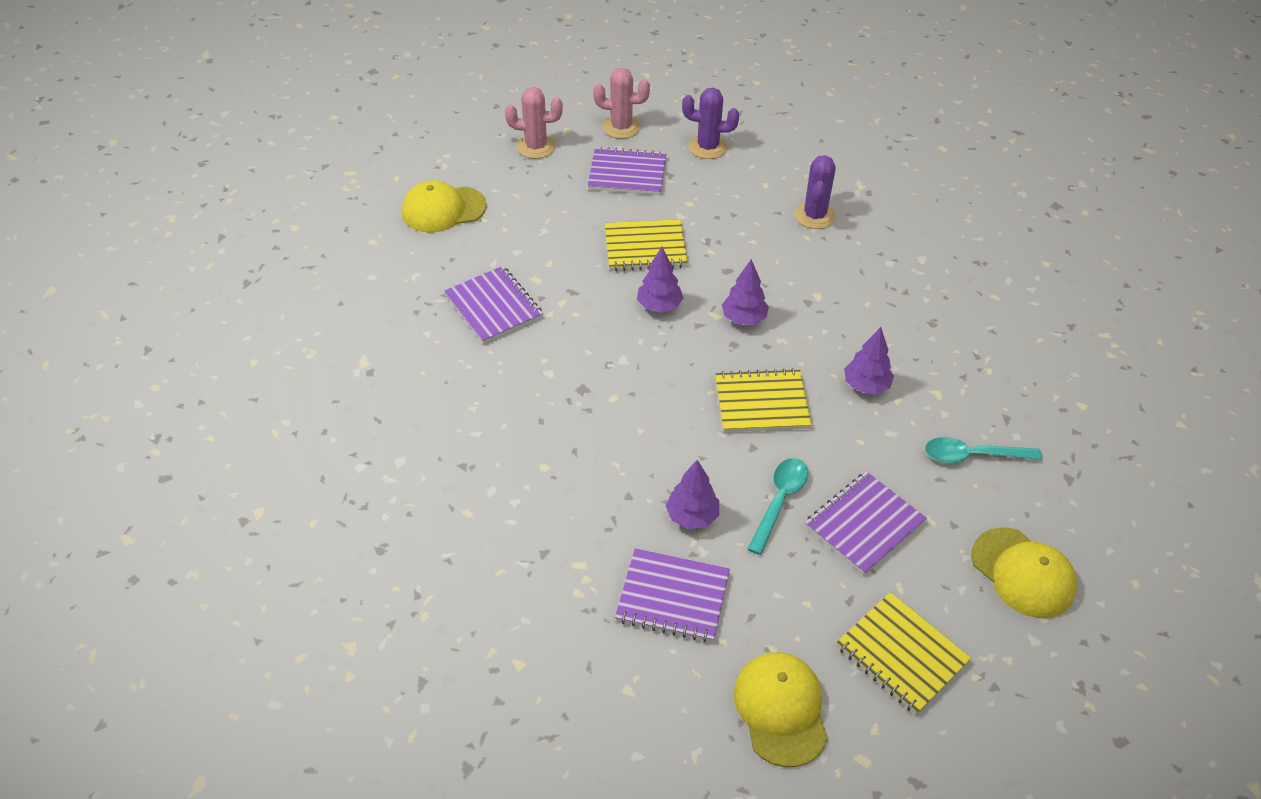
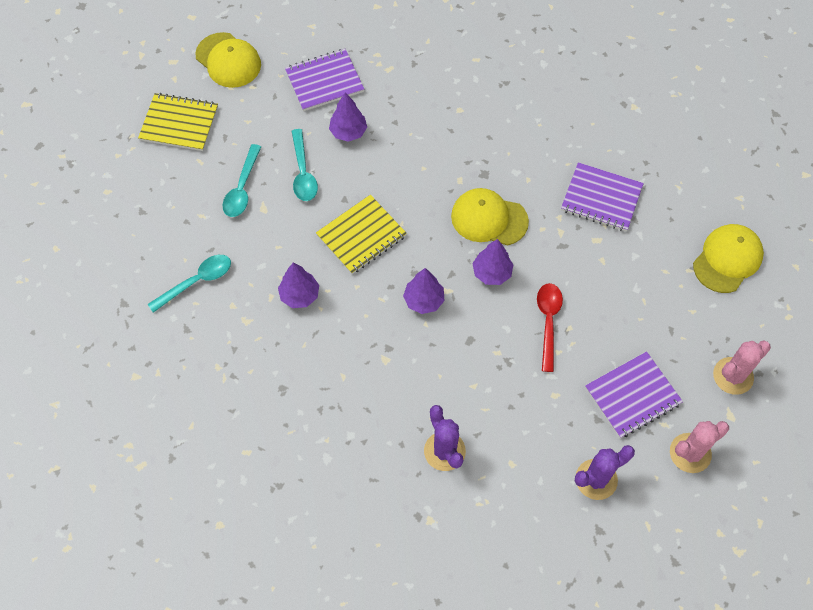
camera: 145 degrees right, 15 degrees up
(645, 248) = (548, 322): yellow notebook -> red spoon
(864, 524) = (242, 188): purple notebook -> turquoise spoon
(1023, 573) = (129, 214): yellow cap -> yellow cap (489, 219)

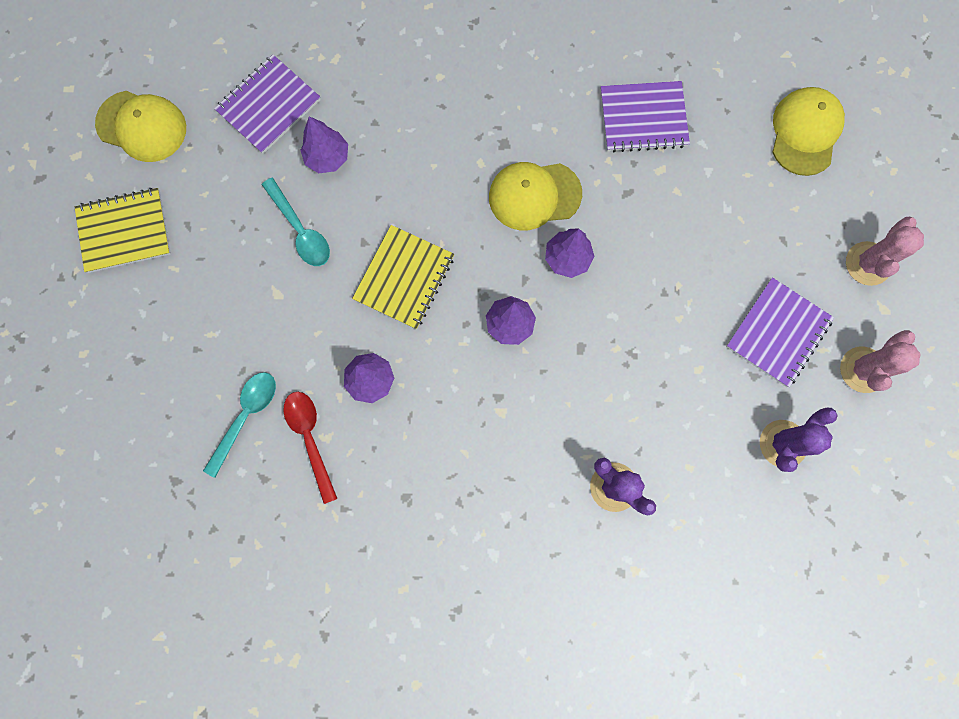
camera: 25 degrees left, 15 degrees up
(242, 188) = (240, 280): turquoise spoon -> none
(548, 322) = (653, 289): red spoon -> red spoon (310, 438)

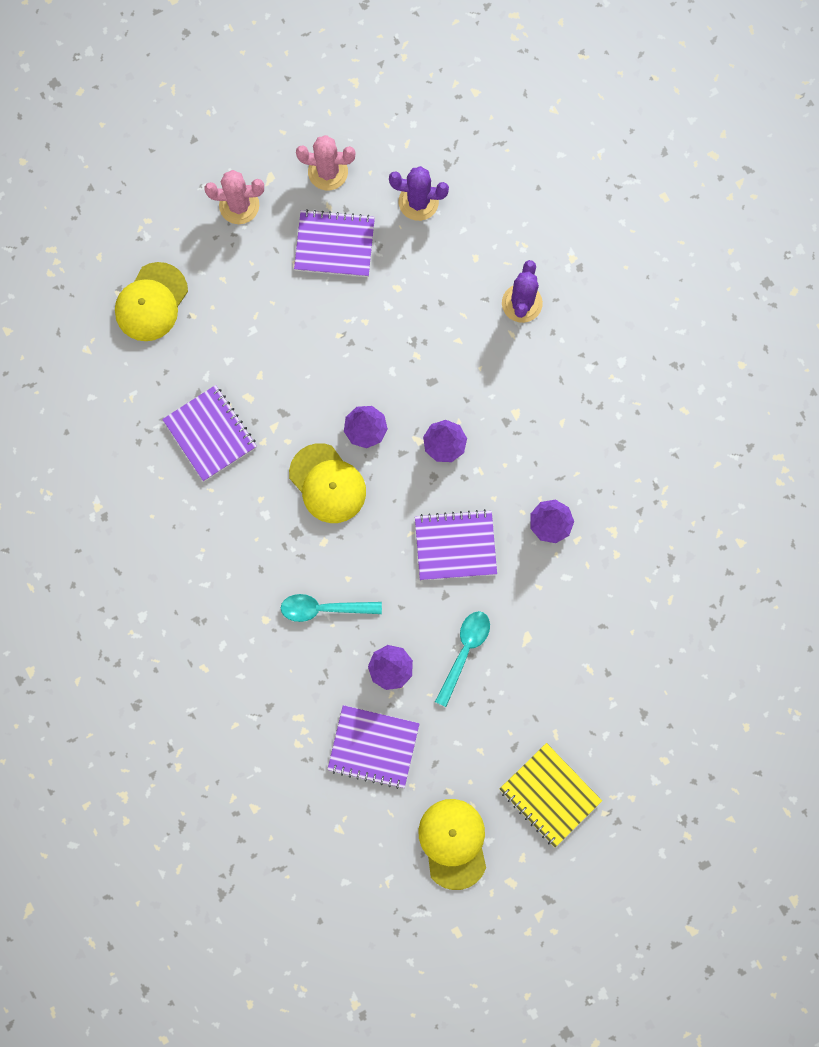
camera: 120 degrees left, 0 degrees up
(246, 416) = (634, 600): turquoise spoon -> turquoise spoon (324, 608)
(310, 438) = (621, 542): red spoon -> none
(404, 278) = (455, 546): yellow notebook -> purple notebook
(805, 132) = (151, 302): yellow cap -> yellow cap turned 45 degrees counterclockwise

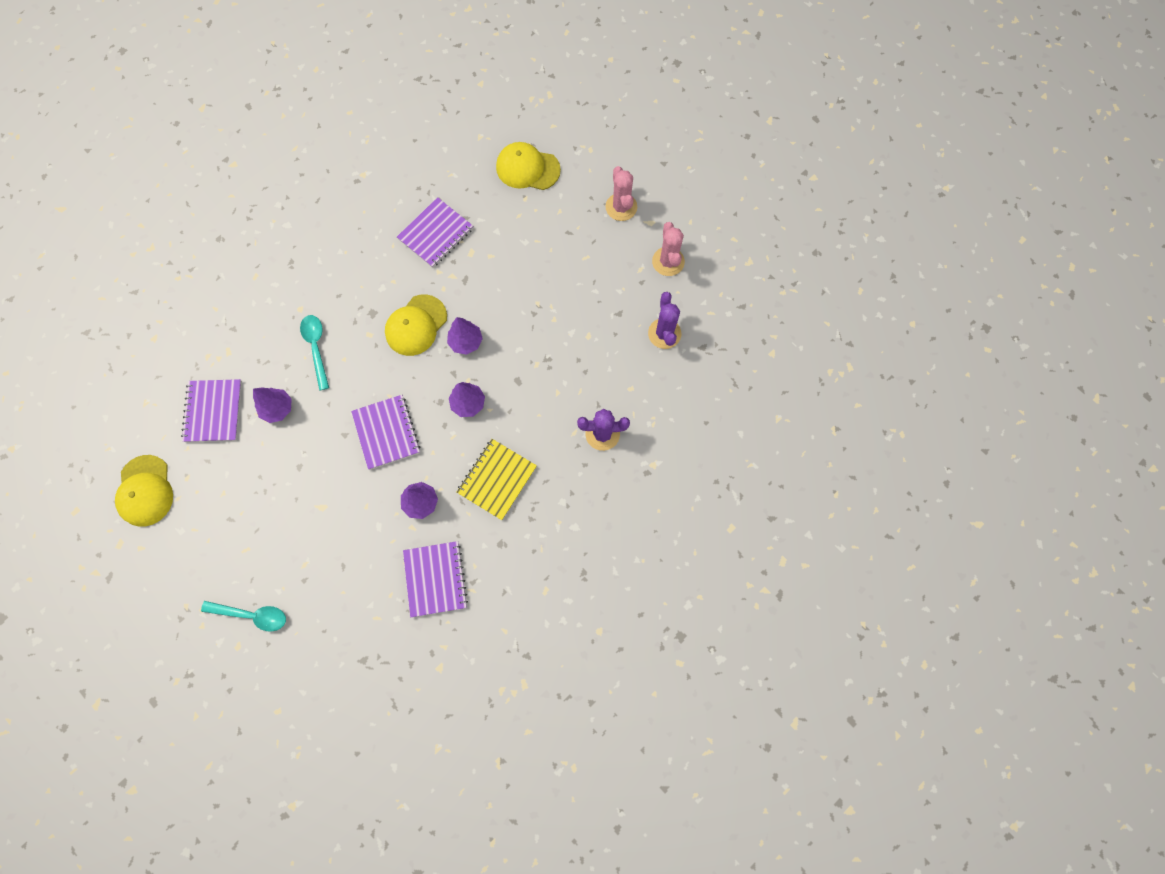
camera: 75 degrees right, 5 degrees down
(334, 244) = (610, 281): purple notebook -> purple notebook (435, 579)
(453, 843) = (145, 491): yellow cap -> yellow cap turned 105 degrees clockwise
(464, 652) = (301, 461): turquoise spoon -> turquoise spoon (252, 615)
(549, 795) = (194, 557): yellow notebook -> yellow notebook (497, 479)

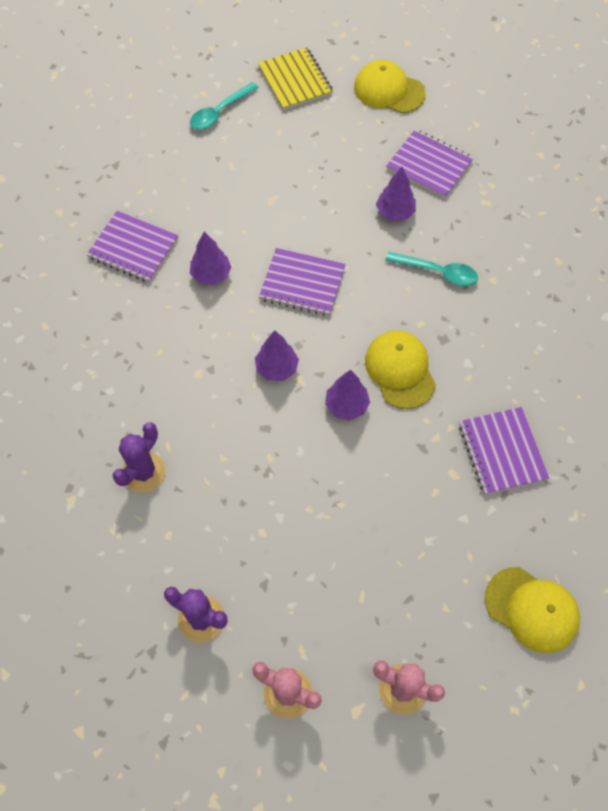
camera: 125 degrees right, 10 degrees down
(497, 479) = (179, 348): yellow notebook -> yellow notebook (295, 81)
(527, 168) = (532, 609): yellow cap -> yellow cap turned 75 degrees clockwise

